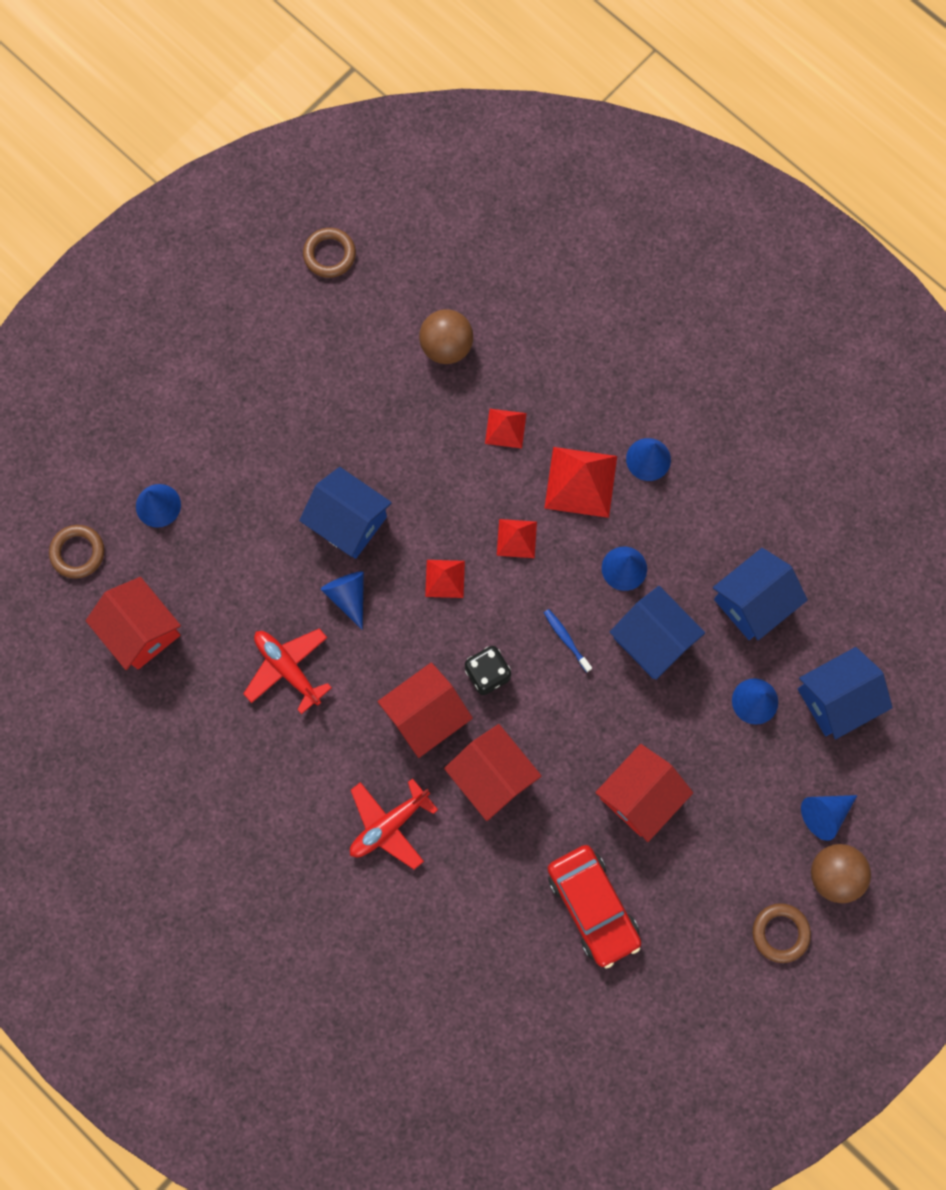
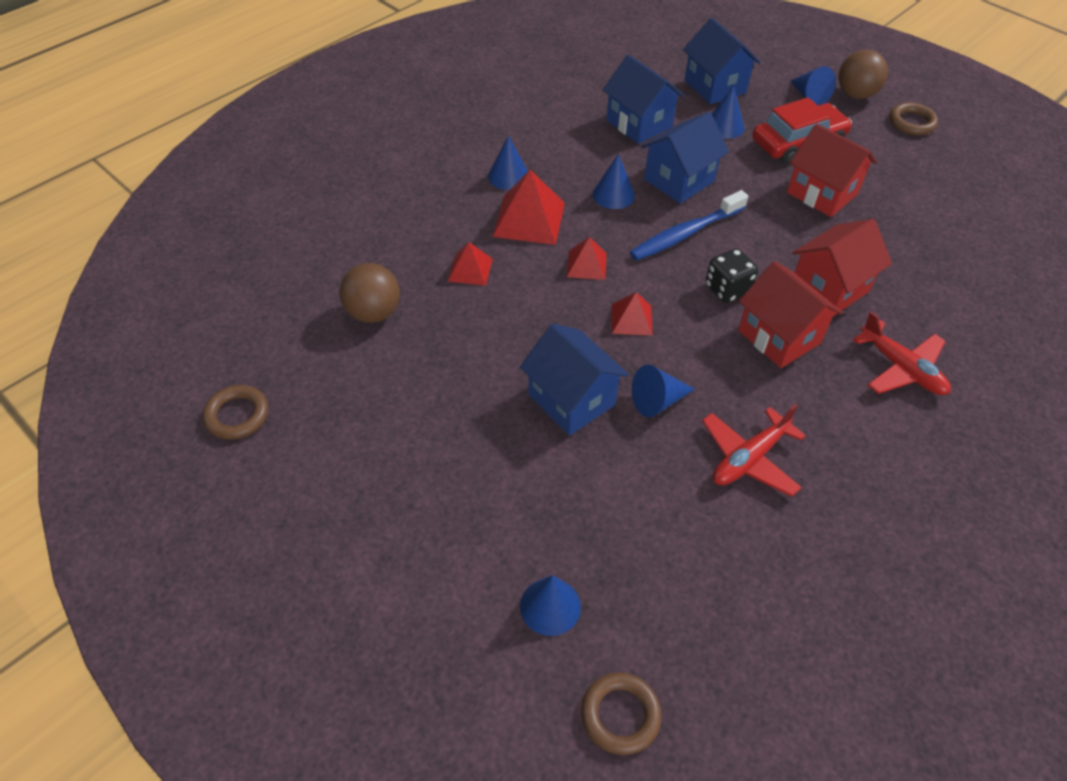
camera: 90 degrees left, 25 degrees down
(142, 631) = (724, 623): red house -> none
(349, 522) = (571, 399): blue house -> blue house turned 75 degrees counterclockwise
(566, 639) = (685, 234): blue toothbrush -> blue toothbrush, size x1.99
(592, 906) = (929, 225): red car -> red car (798, 142)

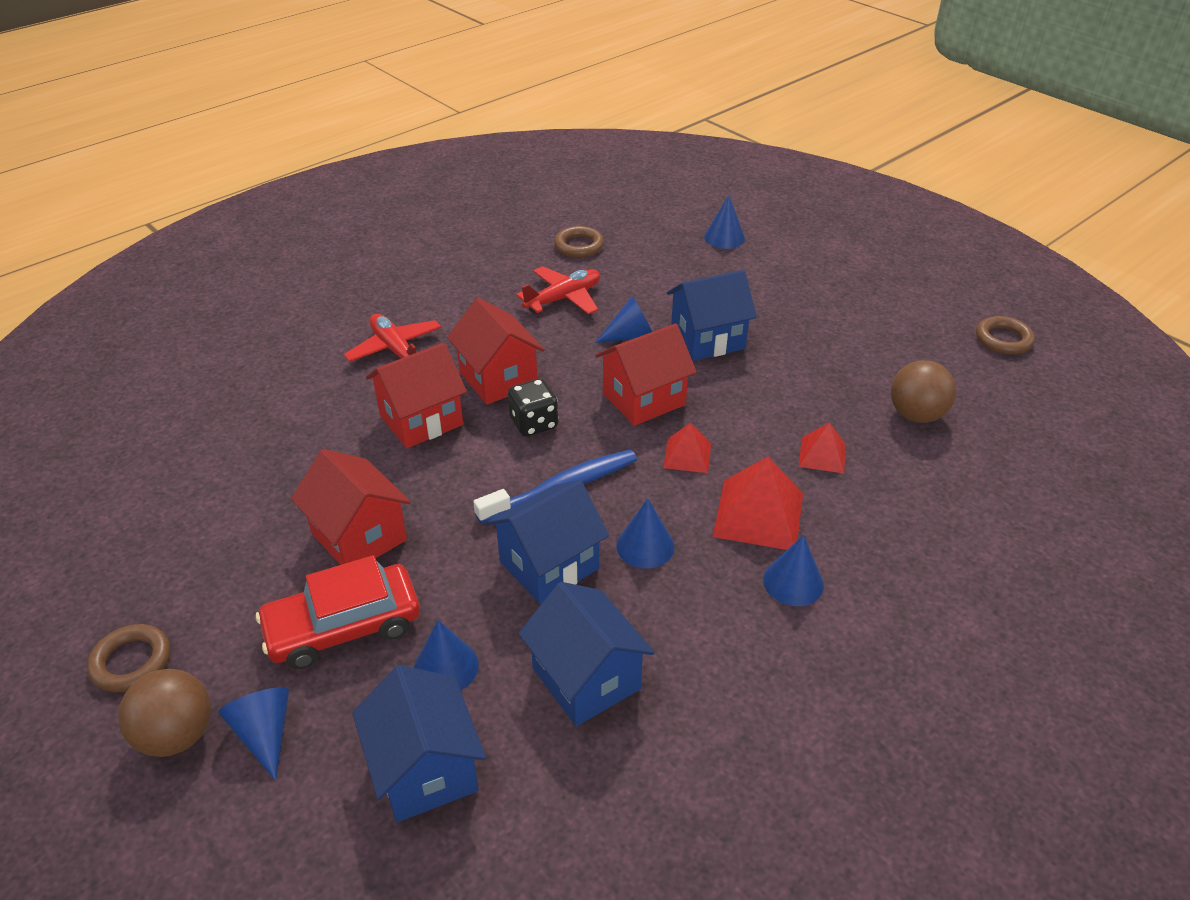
camera: 175 degrees left, 10 degrees down
(571, 399) = (708, 339): blue house -> blue house turned 75 degrees counterclockwise
(620, 715) = (682, 201): brown ring -> brown ring (579, 246)
(631, 319) = (643, 399): red pyramid -> red house

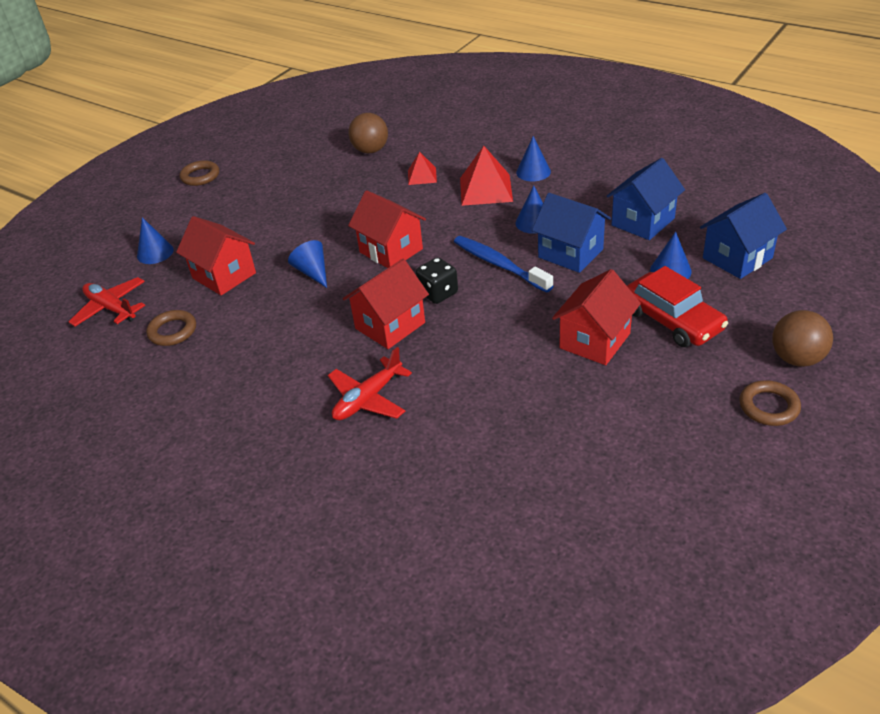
camera: 100 degrees left, 0 degrees up
(264, 734) = (766, 323): blue cone -> none
(421, 420) = (457, 351): red house -> red house (224, 275)
(563, 298) = (265, 319): red plane -> red plane (111, 308)
(687, 455) = (444, 222): red pyramid -> none
(708, 339) = (309, 236): blue house -> none
(1003, 339) = (282, 129): brown ring -> brown ring (200, 176)

